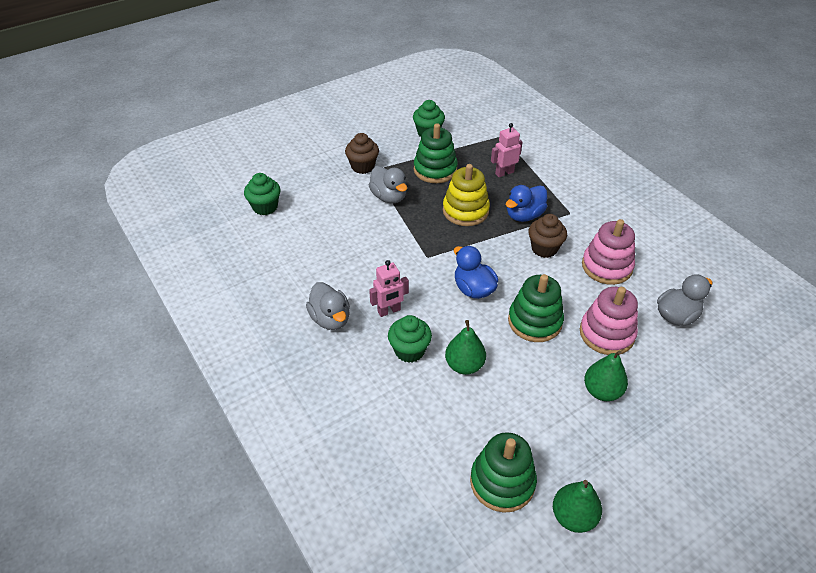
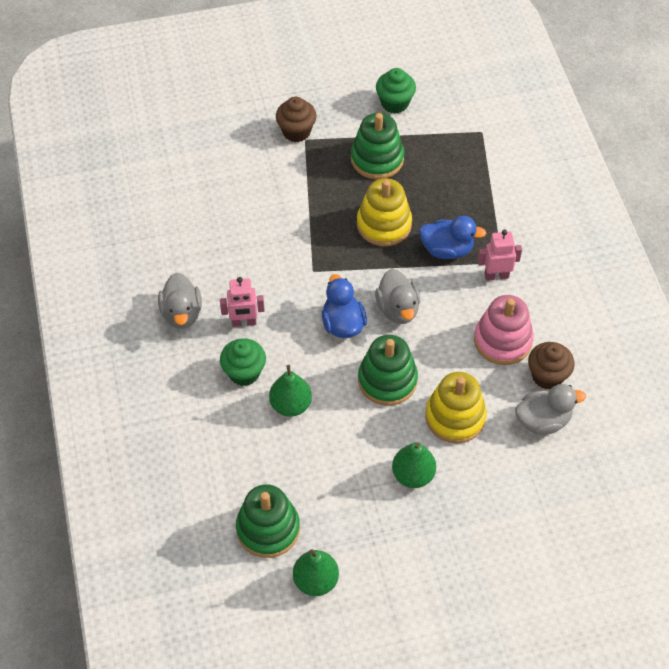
camera: 20 degrees right, 10 degrees up
(265, 207) = (167, 157): green cupcake -> none
(389, 197) = (307, 182): grey duck -> grey duck (398, 309)
(504, 173) = (455, 185): pink robot -> pink robot (496, 275)
(524, 215) = (447, 249): blue duck -> blue duck turned 150 degrees counterclockwise
(544, 248) = (446, 298): brown cupcake -> brown cupcake (547, 376)
(607, 334) = (455, 417): pink stacking toy -> yellow stacking toy

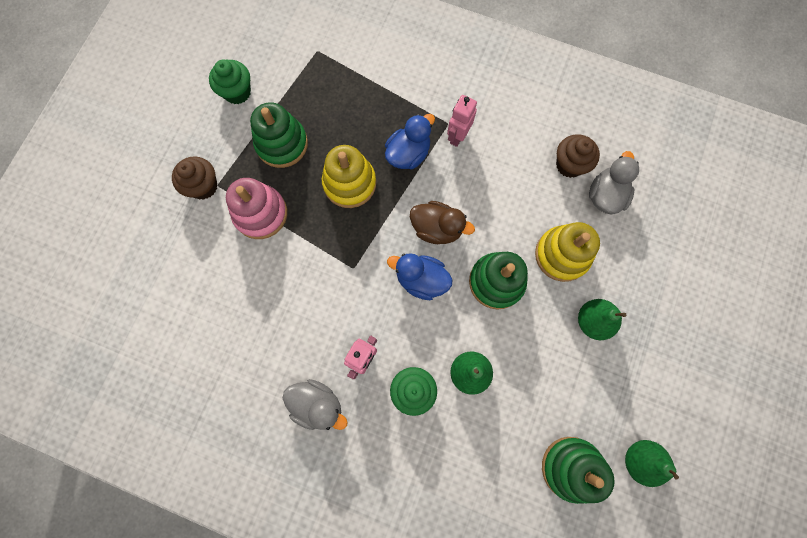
camera: 55 degrees left, 20 degrees up
(398, 309) = (437, 228): grey duck -> brown duck
(502, 341) = (518, 173): pink stacking toy -> pink stacking toy (260, 213)

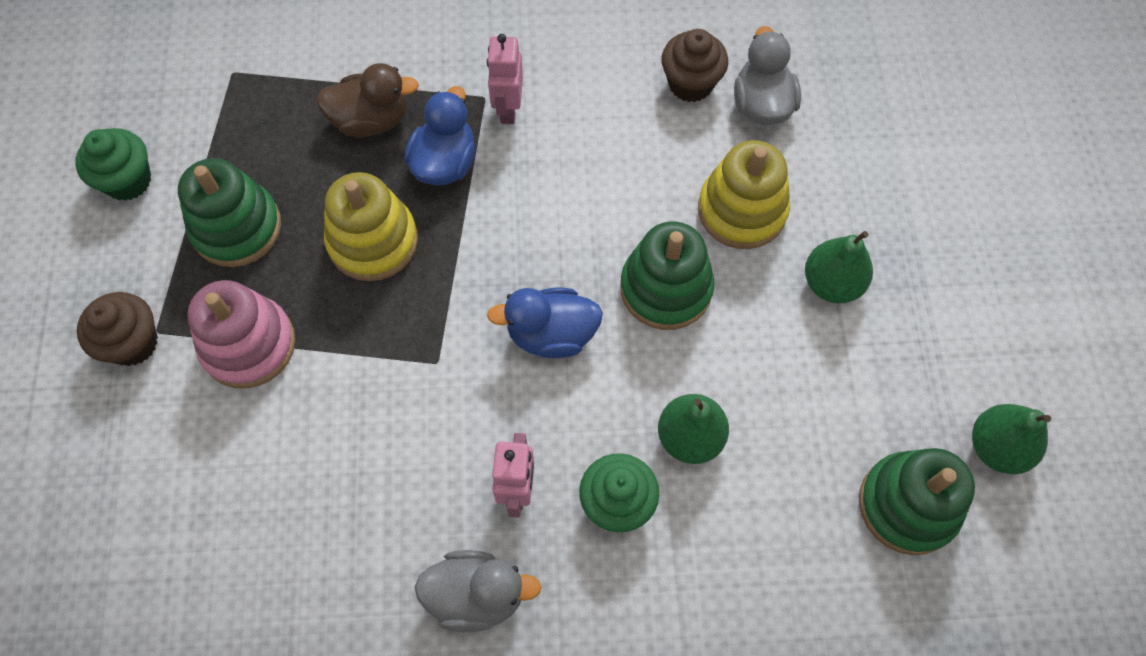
camera: 25 degrees left, 10 degrees down
(437, 228) = (539, 251): brown duck -> brown duck (371, 120)

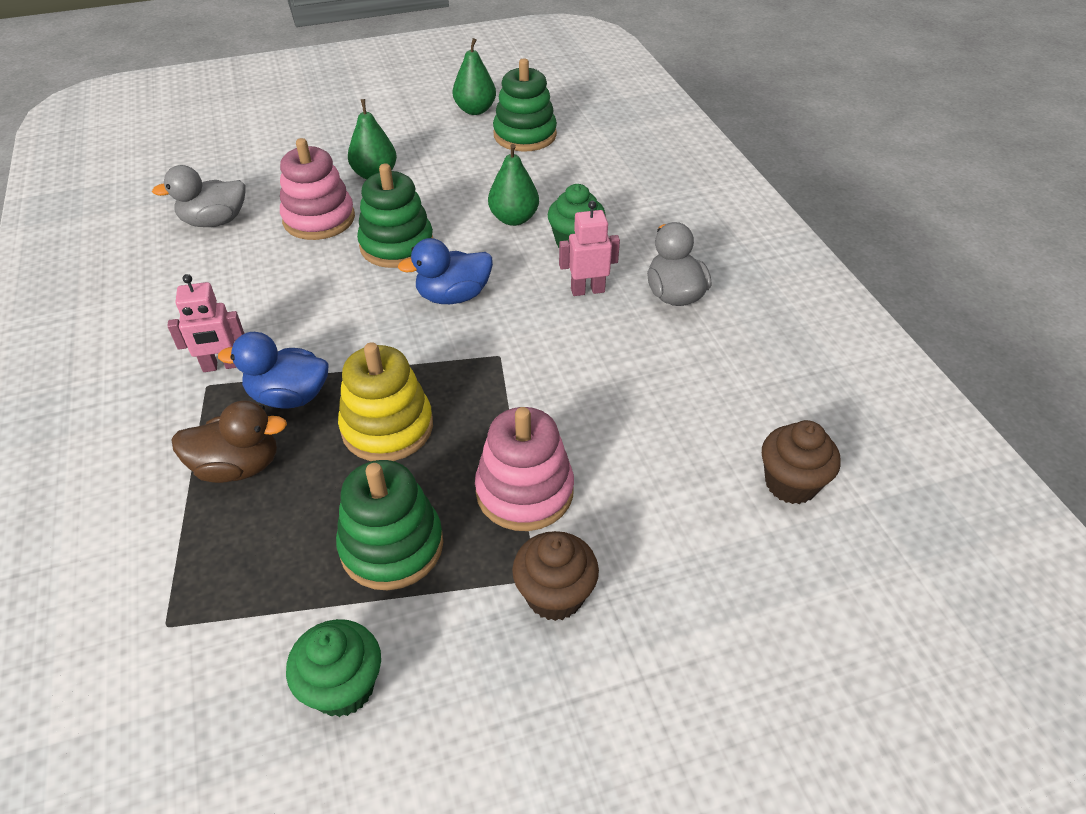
camera: 105 degrees left, 20 degrees down
(371, 120) = (238, 466): brown duck -> brown duck turned 105 degrees clockwise
(551, 334) = (453, 296): blue duck -> blue duck turned 90 degrees clockwise
(690, 83) = (192, 260): brown cupcake -> brown cupcake (791, 483)
(742, 210) = (319, 219): yellow stacking toy -> pink stacking toy

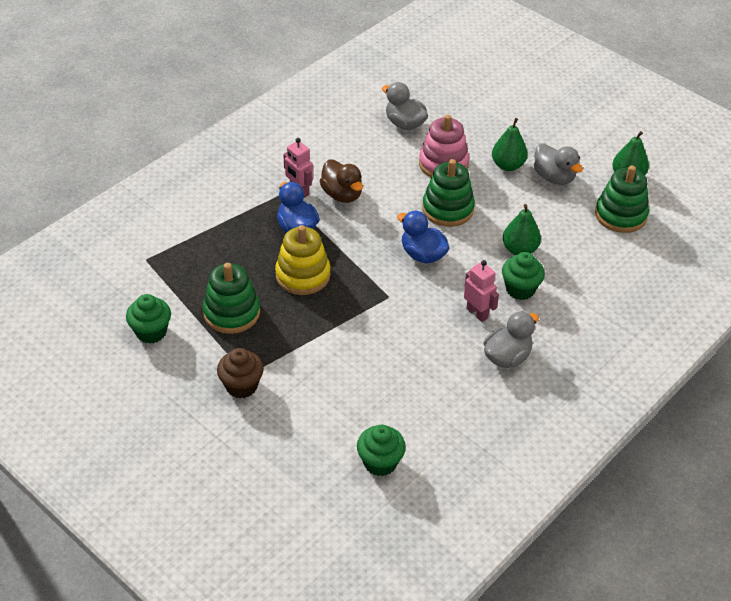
camera: 60 degrees right, 0 degrees up
(238, 466) = (241, 234): brown duck -> brown duck (342, 194)
(427, 153) = (554, 177): none -> grey duck
(524, 491) = (297, 348): pink stacking toy -> none
(791, 483) = (380, 462): brown cupcake -> green cupcake

